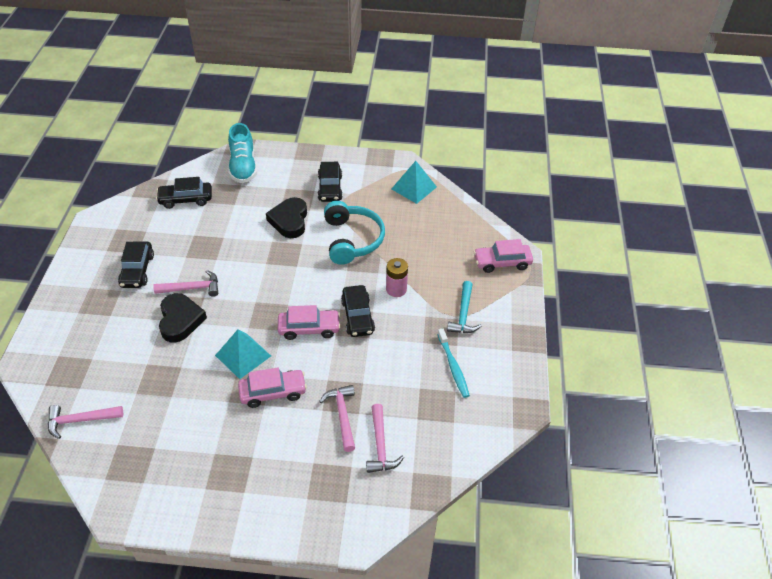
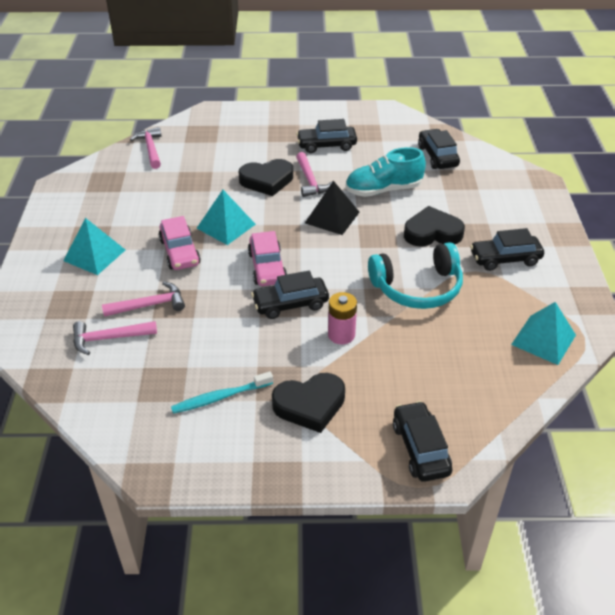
camera: 85 degrees right, 5 degrees down
(243, 167) = (510, 186): turquoise shoe -> turquoise shoe (383, 190)
(252, 279) = (332, 217): none -> black pyramid
(260, 465) = (94, 255): none -> turquoise pyramid
(463, 314) = (310, 405): turquoise hammer -> black heart
(502, 262) = (420, 448): pink car -> black car

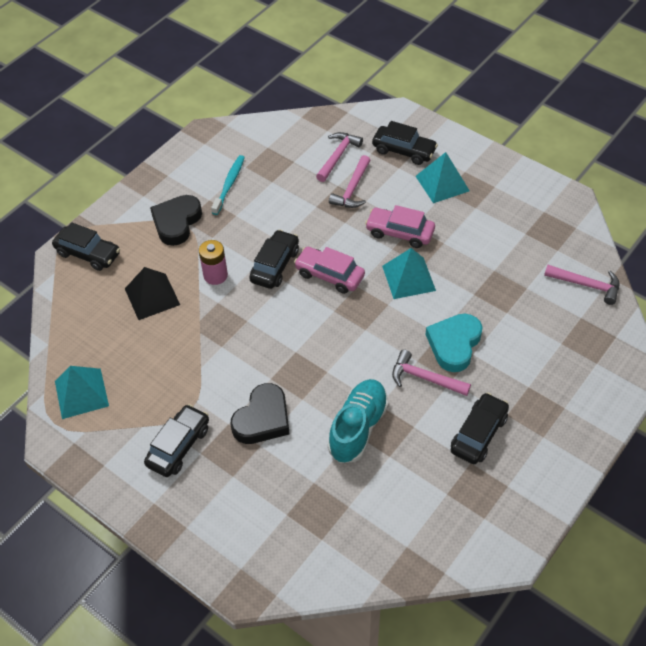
camera: 130 degrees right, 10 degrees up
(267, 181) = (454, 344): black heart -> turquoise heart
(332, 217) = (353, 358): black pyramid -> black pyramid (152, 296)
(417, 288) = (211, 355): turquoise headphones -> none
(437, 156) = (372, 524): black car -> black car (404, 151)

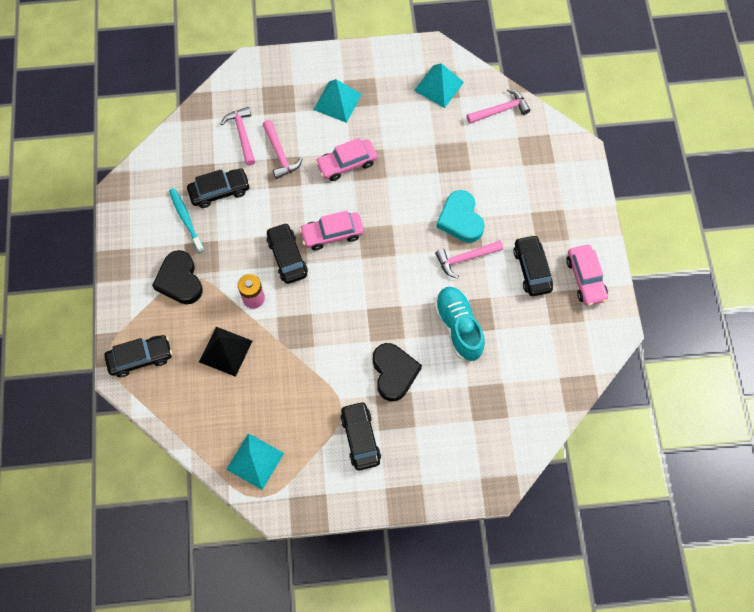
camera: 45 degrees left, 15 degrees up
(404, 151) = (285, 94): black car -> black car (220, 191)
(408, 278) = (386, 194): turquoise pyramid -> turquoise pyramid (439, 86)
(524, 482) = (585, 279): none -> pink car

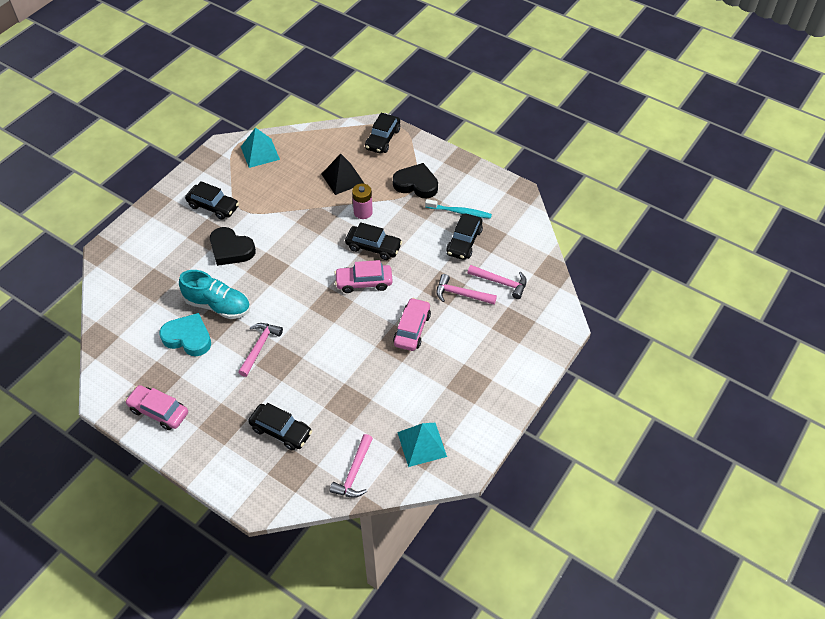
camera: 130 degrees right, 15 degrees down
(332, 234) = (364, 282): pink car -> pink car turned 120 degrees counterclockwise
(337, 102) = (474, 361): turquoise pyramid -> none
(460, 219) = (291, 367): turquoise heart -> turquoise heart (188, 338)
(532, 269) = (205, 382): black car -> black car (281, 431)

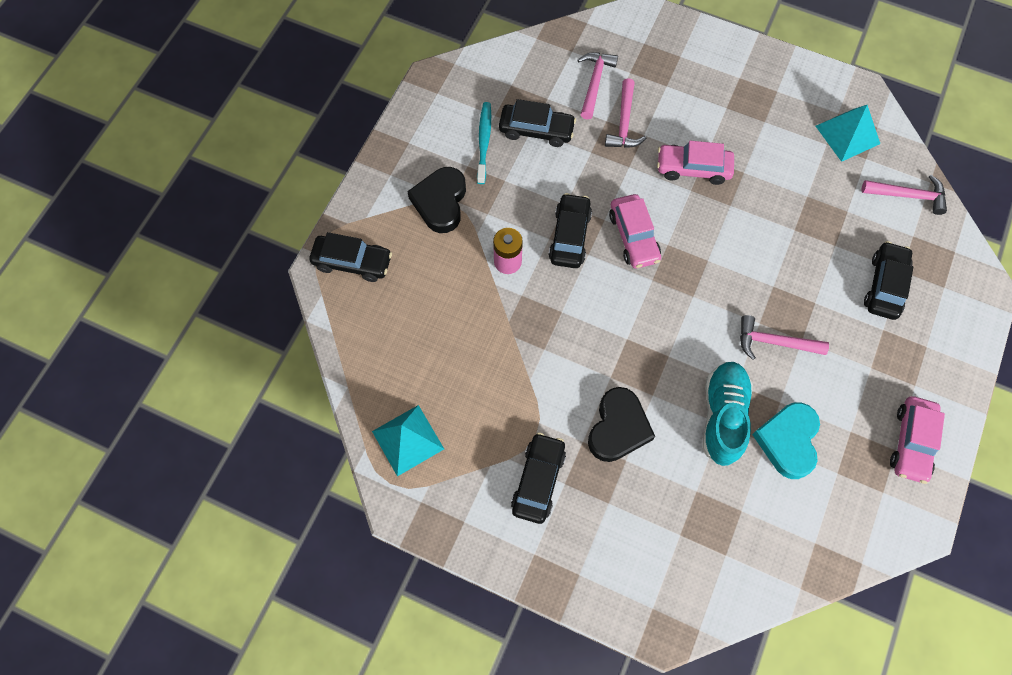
camera: 100 degrees left, 15 degrees up
(342, 178) = (445, 302): black pyramid -> none

